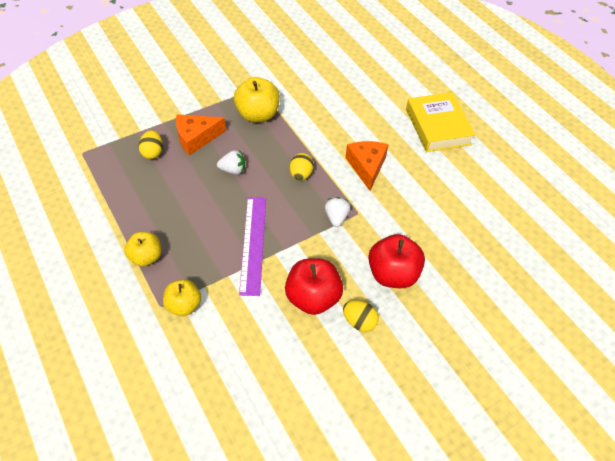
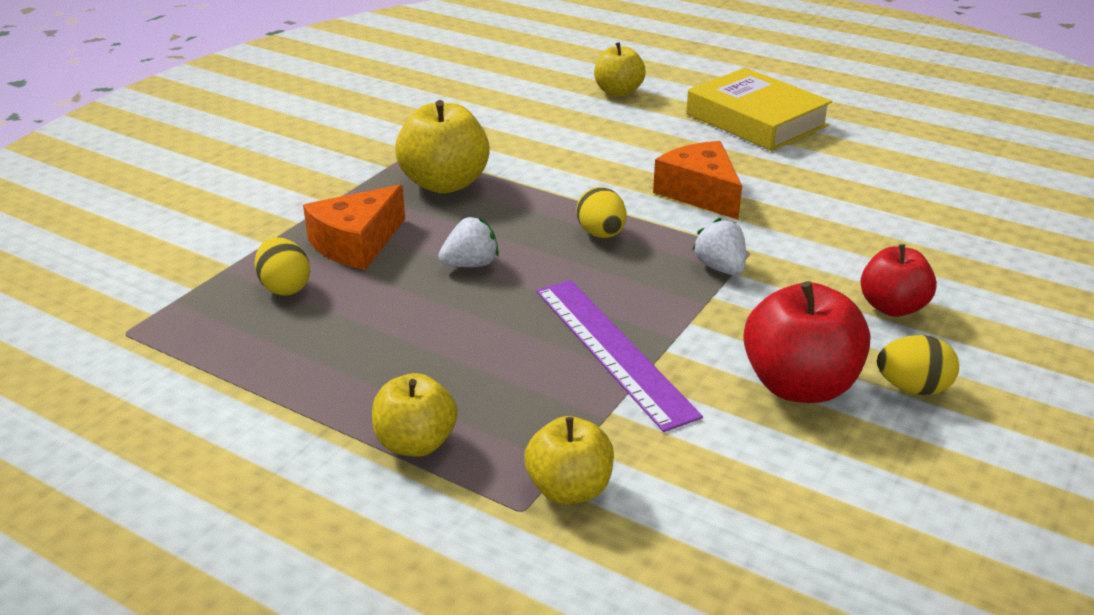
camera: 25 degrees left, 20 degrees down
(385, 80) = (618, 92): none -> yellow apple
(392, 274) = (892, 307): red apple -> red apple, size x0.65

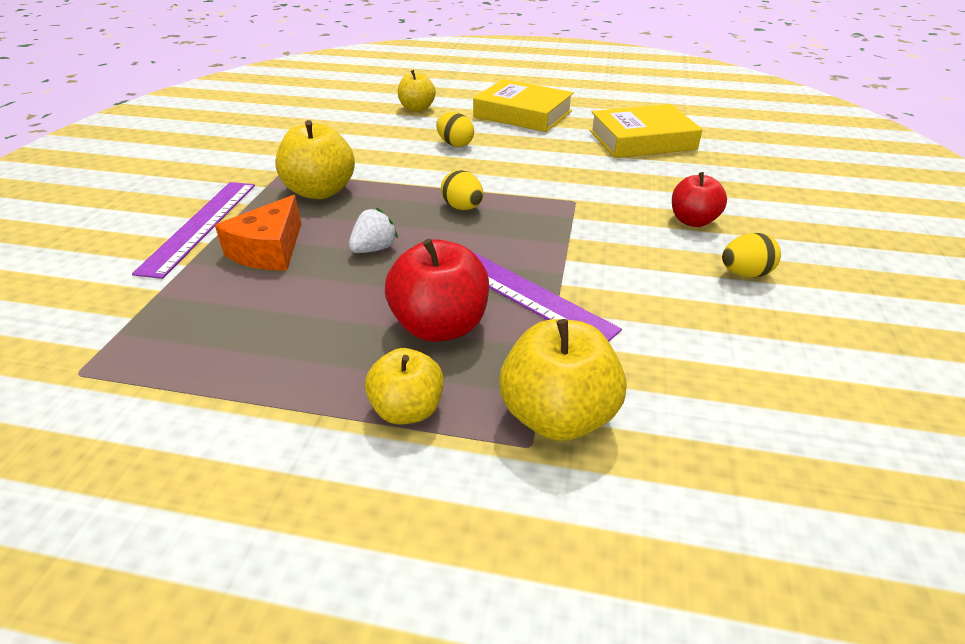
camera: 20 degrees left, 5 degrees up
(285, 287) = (221, 299): yellow egg -> yellow egg (455, 144)
(297, 201) = (200, 226): none -> purple ruler
(569, 489) = (557, 416): yellow apple -> yellow apple, size x1.54
(700, 193) = (516, 167): orange cheese -> none
(720, 268) = (562, 216): white strawberry -> none
(799, 386) = (671, 289): red apple -> red apple (440, 326)
(901, 183) = (642, 140): none -> yellow book

